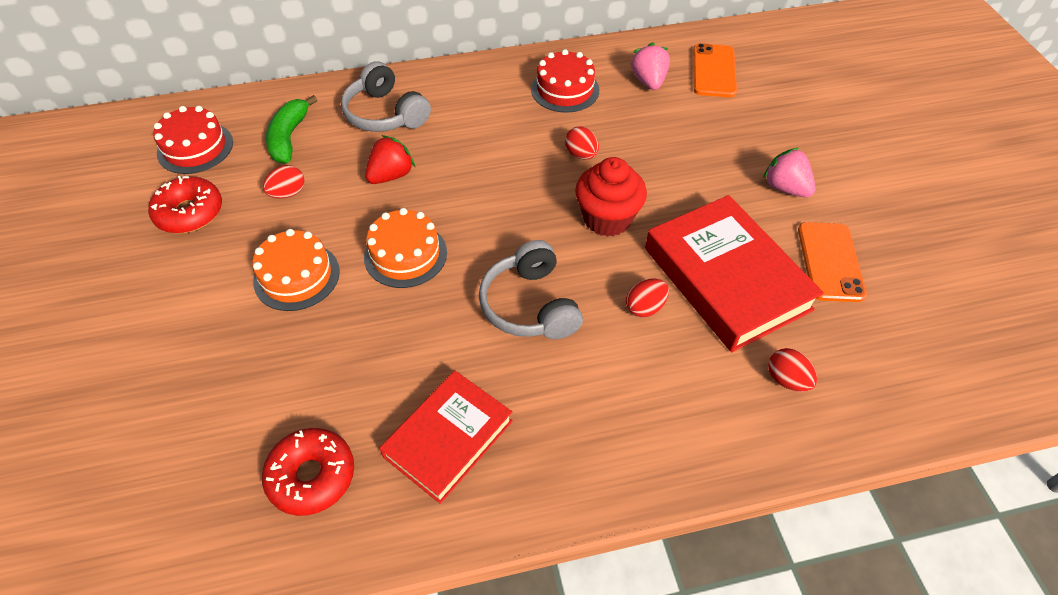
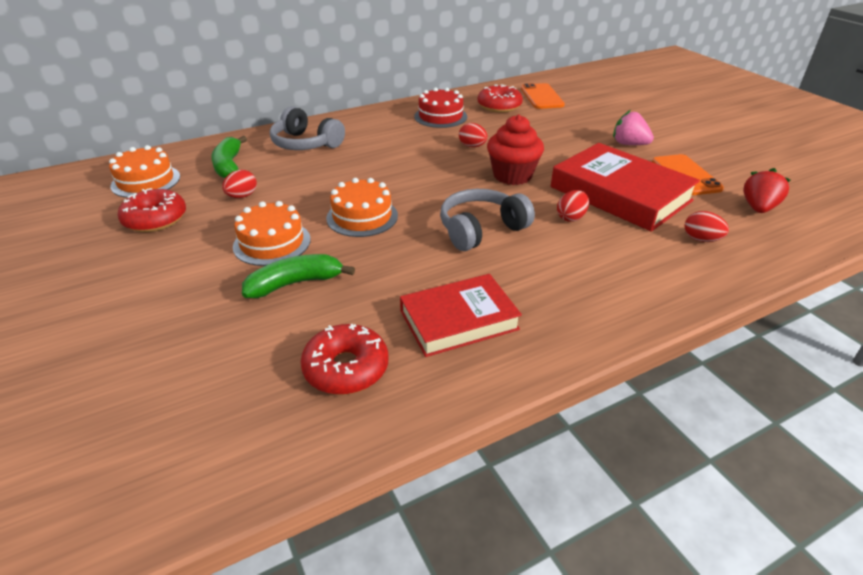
camera: 15 degrees left, 15 degrees down
(195, 148) = (146, 181): red cake -> orange cake
(301, 344) = (295, 283): none -> green banana
(391, 175) = (327, 175): red strawberry -> red strawberry (758, 208)
(448, 439) = (459, 320): red book -> red book turned 45 degrees clockwise
(530, 305) = (481, 230): grey headphones -> grey headphones turned 90 degrees clockwise
(648, 81) = (499, 106): pink strawberry -> red donut

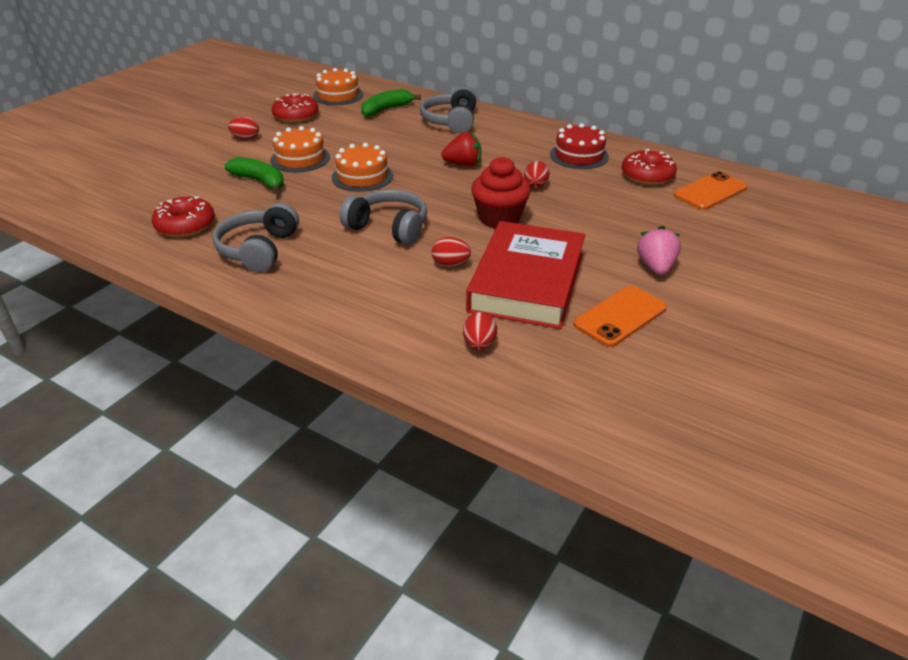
camera: 60 degrees right, 0 degrees up
(242, 196) = (349, 129): red egg -> red egg (246, 138)
(459, 320) = (259, 249): red book -> grey headphones
(758, 208) = (593, 377): red strawberry -> red strawberry (463, 164)

